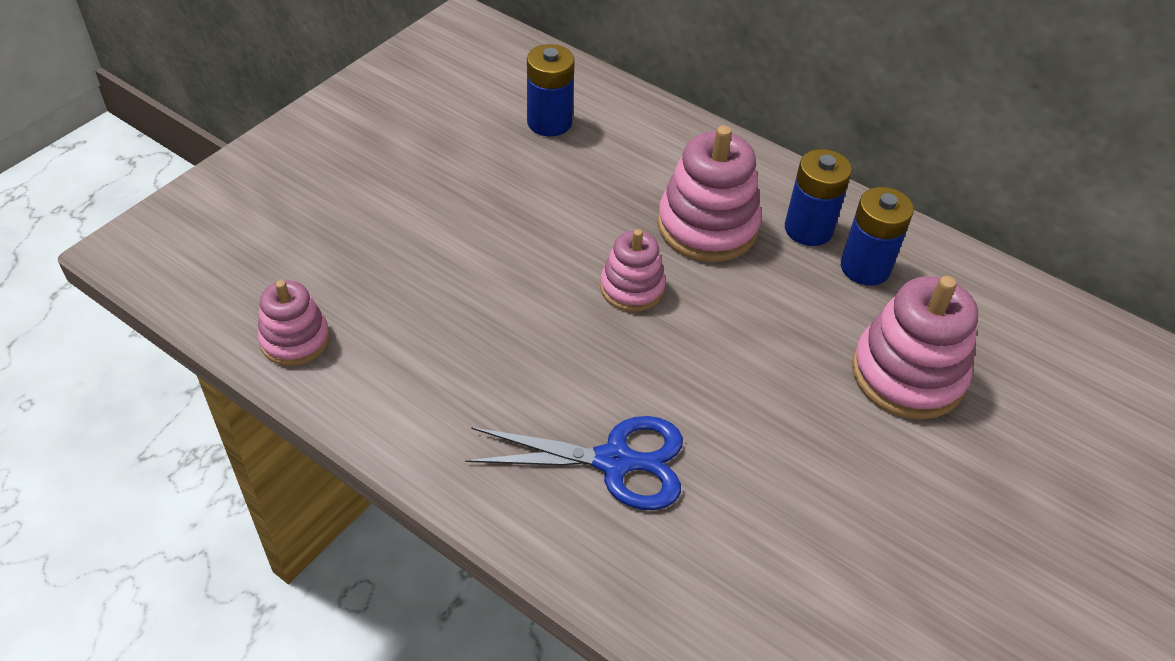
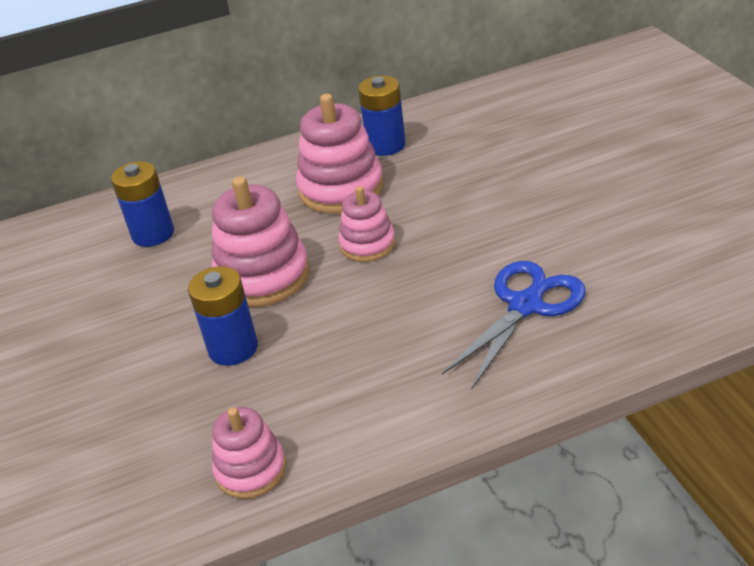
camera: 50 degrees left, 10 degrees down
(865, 267) = (440, 134): blue battery -> blue battery (233, 348)
(907, 374) = (543, 148): pink stacking toy -> pink stacking toy (263, 276)

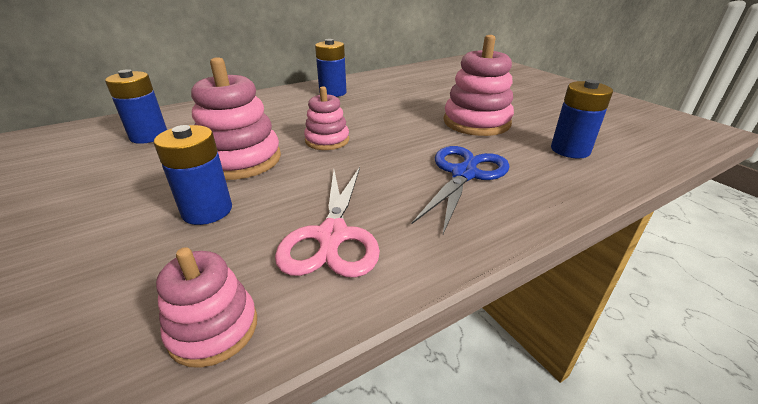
camera: 15 degrees left, 5 degrees down
(341, 189) = (303, 112): pink stacking toy -> pink stacking toy (476, 122)
(359, 384) = (332, 236): none -> pink scissors
(684, 267) = (570, 150): none -> blue battery

